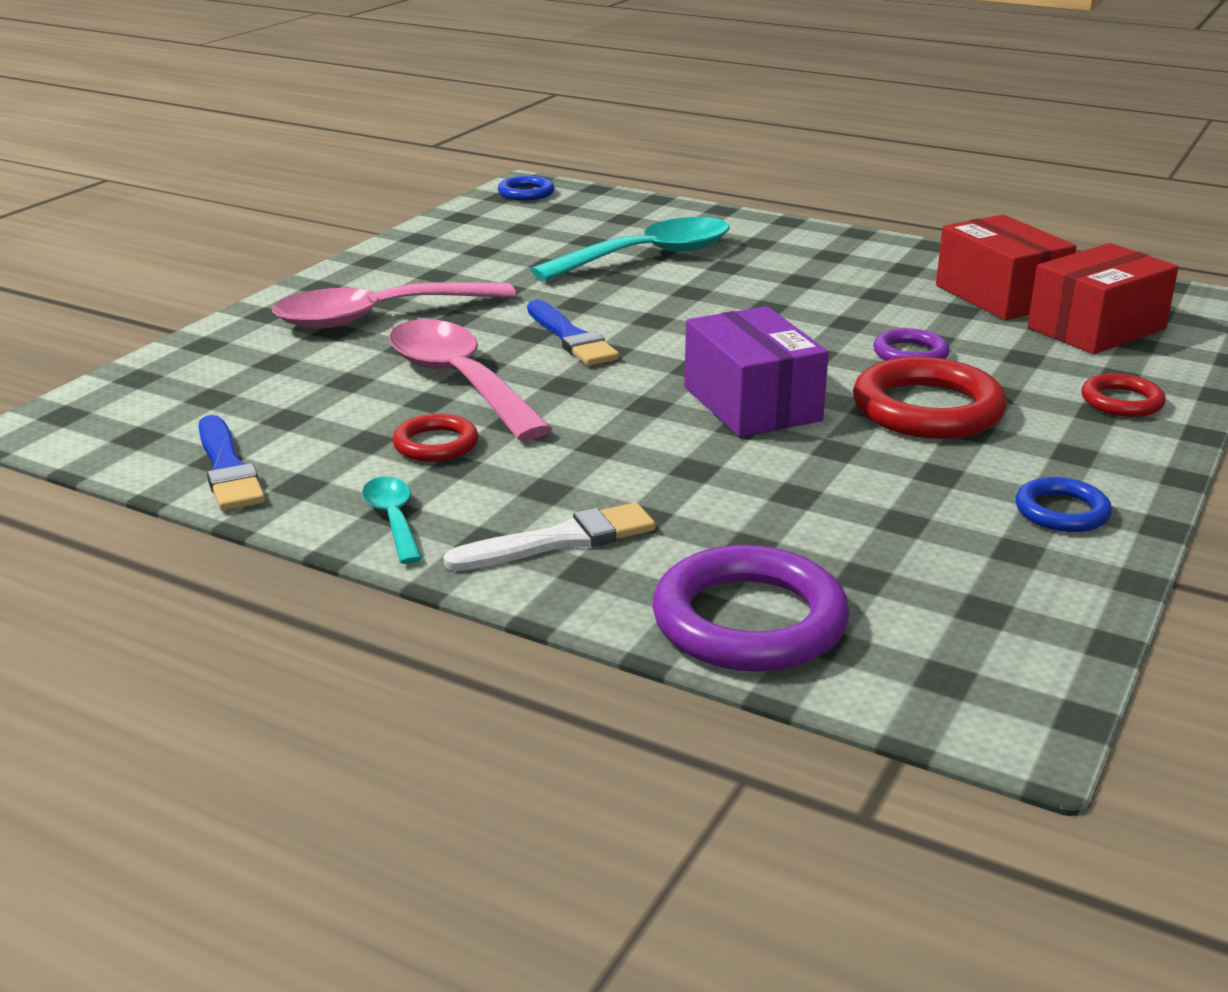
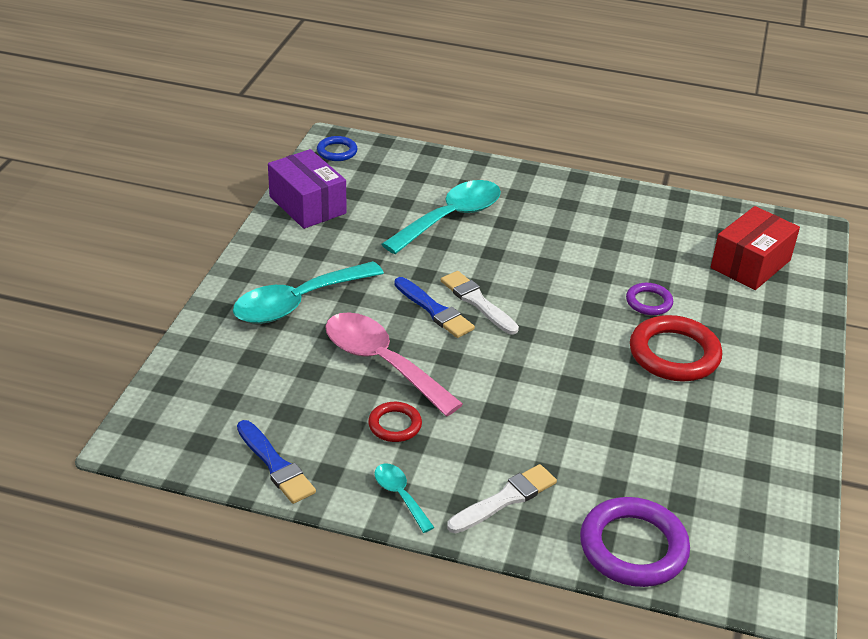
camera: 15 degrees left, 10 degrees up
(377, 317) = (297, 303): pink spoon -> turquoise spoon
(640, 334) = (477, 302): none -> white brush
(751, 403) = (570, 362): purple box -> purple box (307, 205)
(999, 296) = (685, 237): red box -> none
(1061, 511) = (772, 434): blue ring -> none
(1121, 401) = (781, 333): red ring -> none

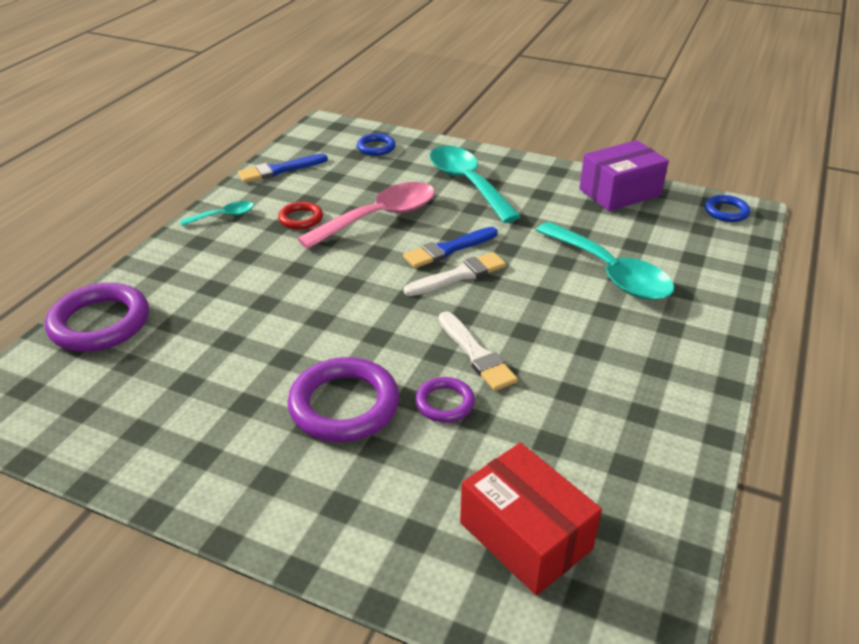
camera: 100 degrees right, 0 degrees up
(208, 382) = (376, 147): none -> blue ring
(505, 499) = (193, 263): white brush -> white brush (476, 354)
(674, 354) = (344, 405): red ring -> purple ring

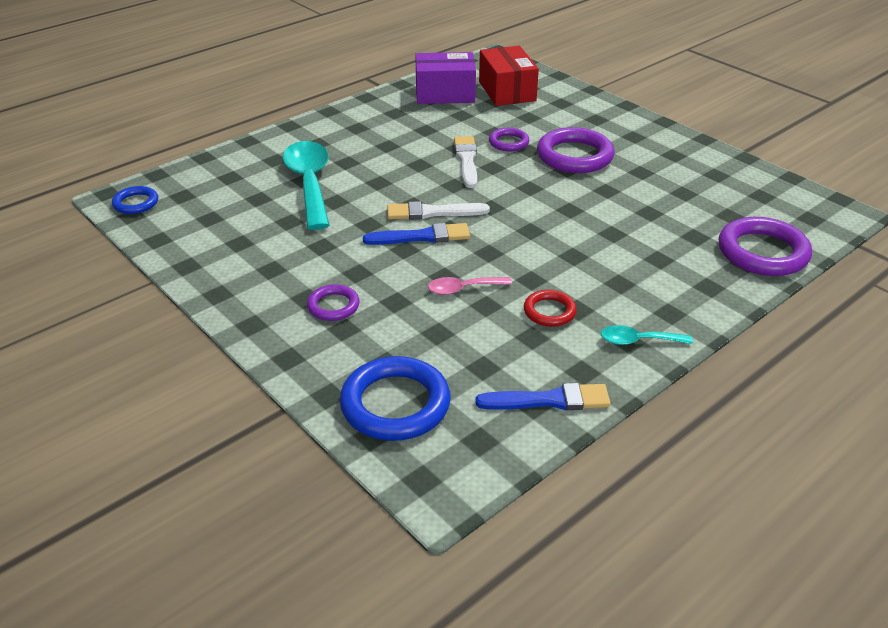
camera: 155 degrees left, 0 degrees up
(376, 147) = (395, 404): blue ring -> blue ring, size x1.85
(380, 217) = (463, 289): pink spoon -> pink spoon, size x0.48
(467, 183) = (333, 306): turquoise spoon -> purple ring
(620, 192) = (194, 248): purple box -> purple box (445, 94)

